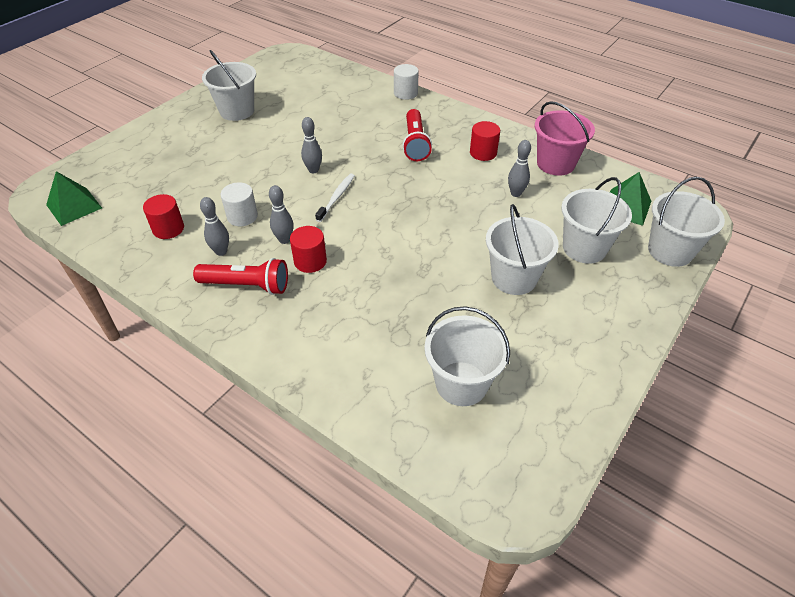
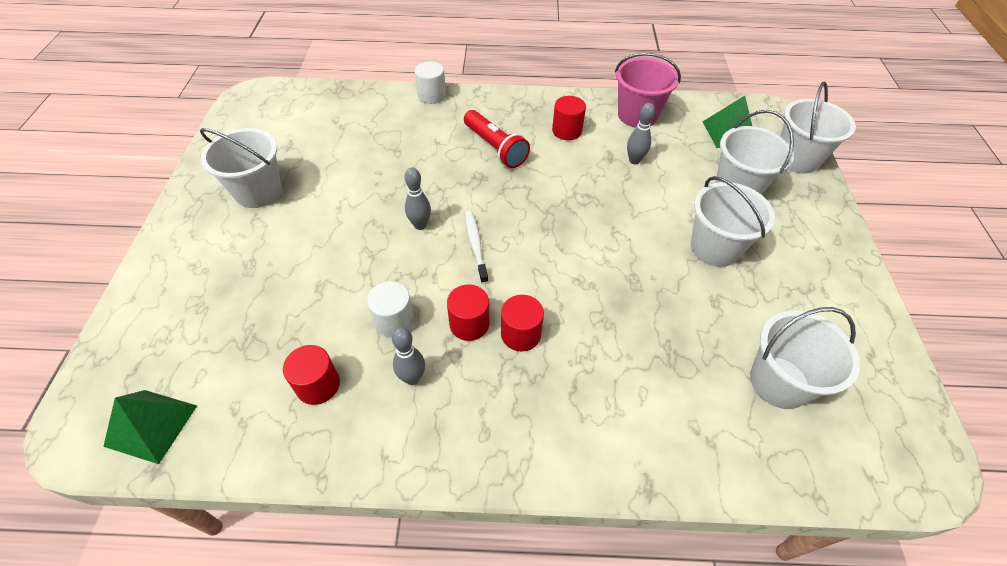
camera: 35 degrees left, 5 degrees up
(247, 285) = (482, 403): red flashlight -> none
(284, 240) = (469, 324): grey bowling pin -> red cylinder

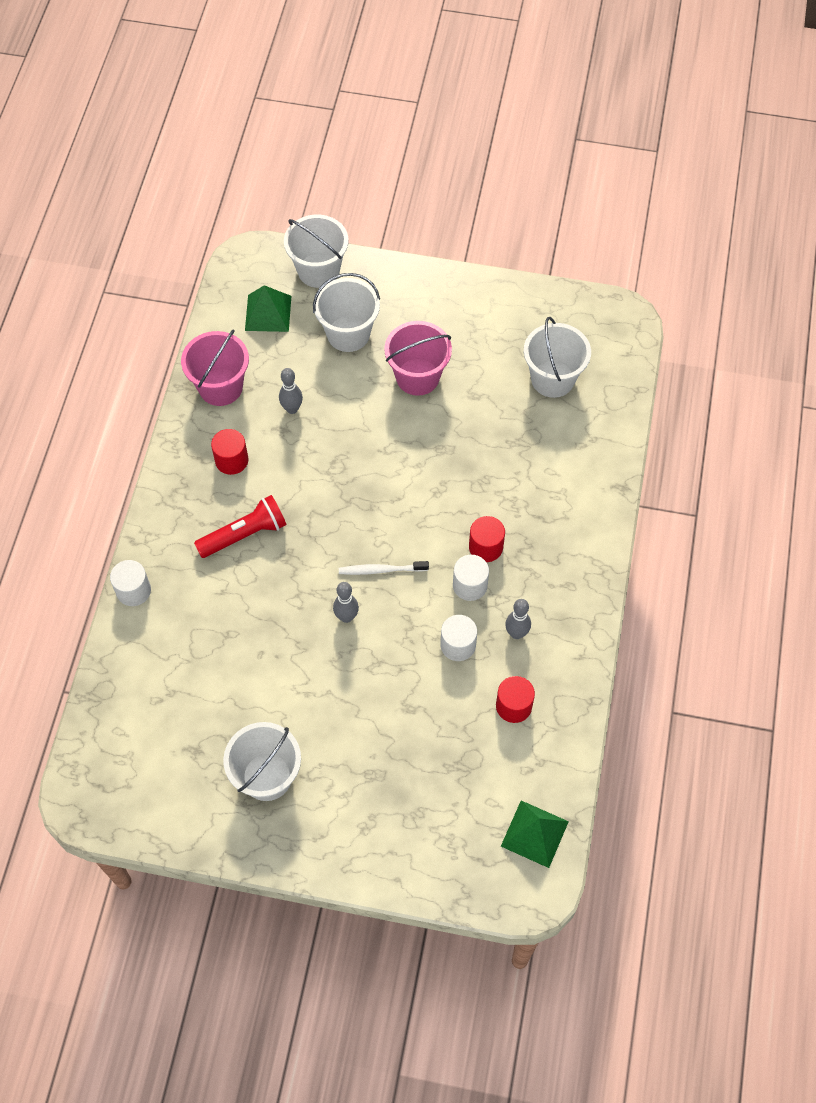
camera: 80 degrees left, 10 degrees up
(469, 324) = (470, 585): red cylinder -> white cylinder
(715, 248) = (417, 377): white bucket -> pink bucket

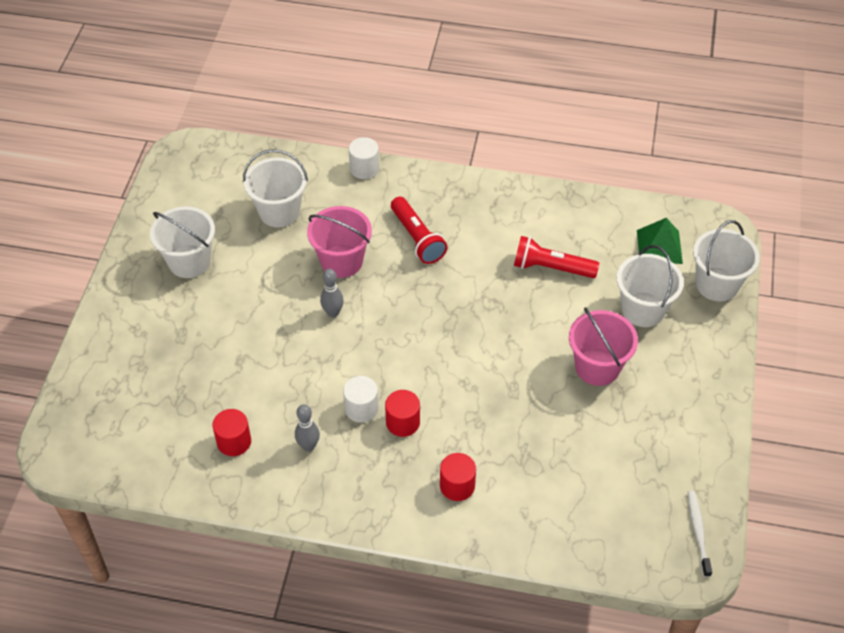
camera: 90 degrees right, 10 degrees down
(220, 387) = (571, 215): pink bucket -> pink bucket (341, 261)
(231, 460) = (493, 226): red cylinder -> red cylinder (457, 486)
(292, 409) = (551, 268): grey bowling pin -> red flashlight
(381, 570) = (379, 338): white toothbrush -> white toothbrush (698, 532)
(458, 645) = (299, 398): white cylinder -> none
(534, 833) = (108, 455): green pyramid -> none
(552, 379) = (606, 489): white bucket -> white bucket (279, 212)

